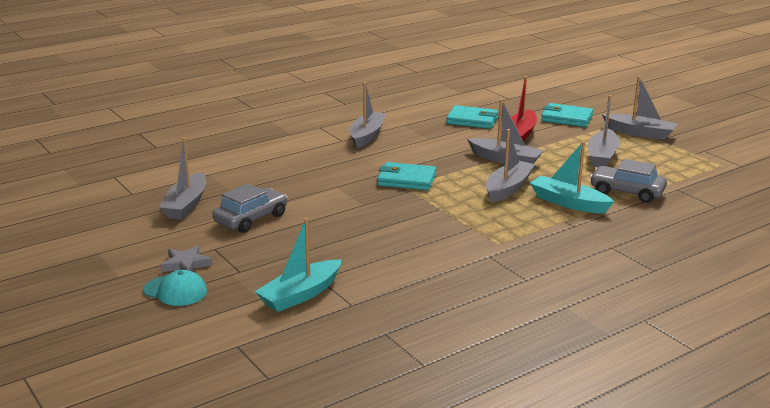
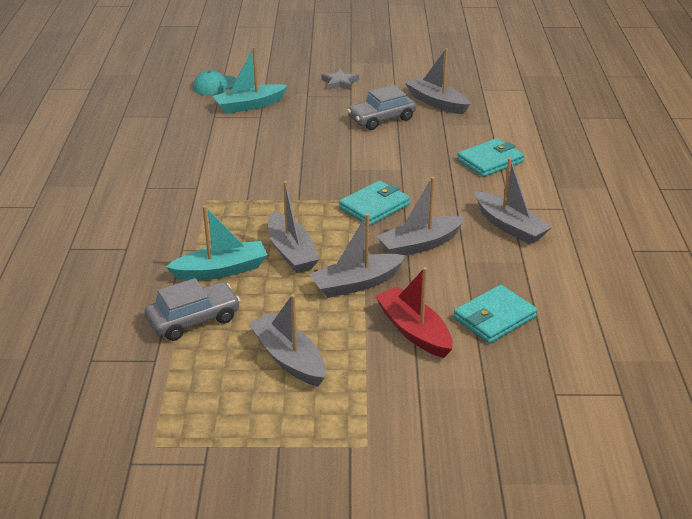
camera: 125 degrees right, 10 degrees up
(175, 291) = (309, 73): turquoise cap -> turquoise cap (215, 85)
(251, 219) = (381, 119): grey car -> grey car turned 75 degrees clockwise
(300, 295) = (249, 105): turquoise boat -> turquoise boat turned 105 degrees counterclockwise
(566, 118) = (430, 404): turquoise wallet -> turquoise wallet (490, 161)
(639, 133) = (316, 441): grey boat -> grey boat (420, 245)

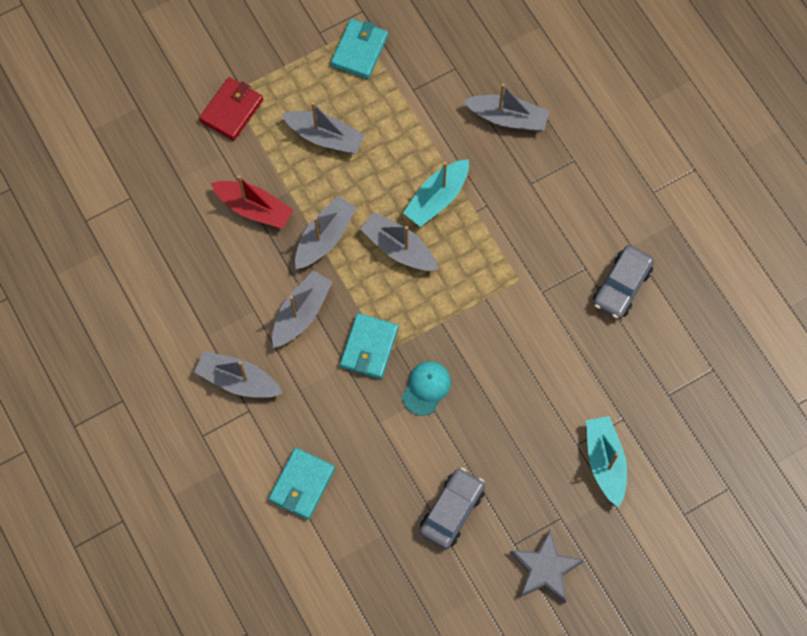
camera: 150 degrees right, 35 degrees up
(193, 319) = (417, 138): grey car -> grey car (622, 286)
(215, 85) = (673, 484): turquoise cap -> turquoise cap (426, 388)
(249, 105) = (605, 462): turquoise boat -> turquoise boat turned 45 degrees counterclockwise
(340, 83) = (545, 569): grey star -> grey star, size x1.53
(378, 427) = (231, 110): none -> red wallet
(436, 102) = (413, 581): grey boat -> grey boat (507, 118)
(494, 318) = (202, 253): turquoise wallet -> turquoise wallet (359, 50)

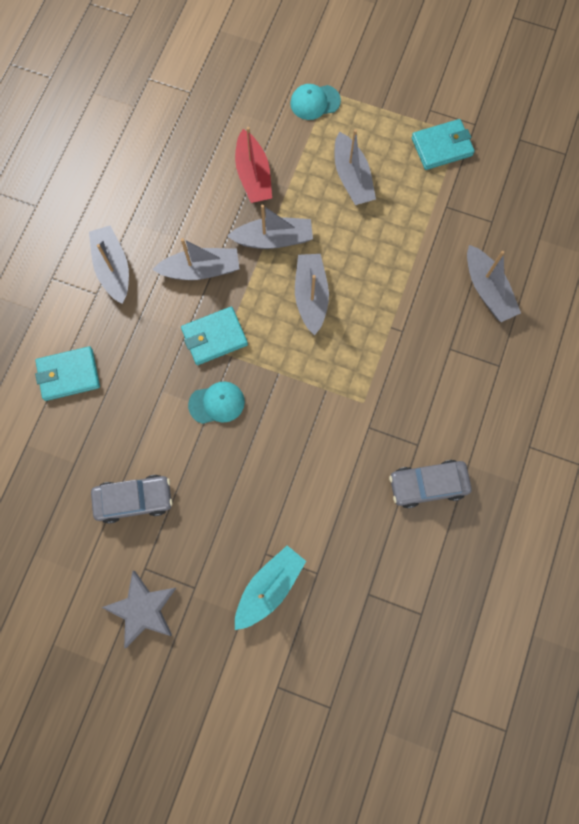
camera: 50 degrees right, 5 degrees up
(231, 110) = (315, 102): red wallet -> turquoise cap
(437, 198) = (375, 291): turquoise boat -> none

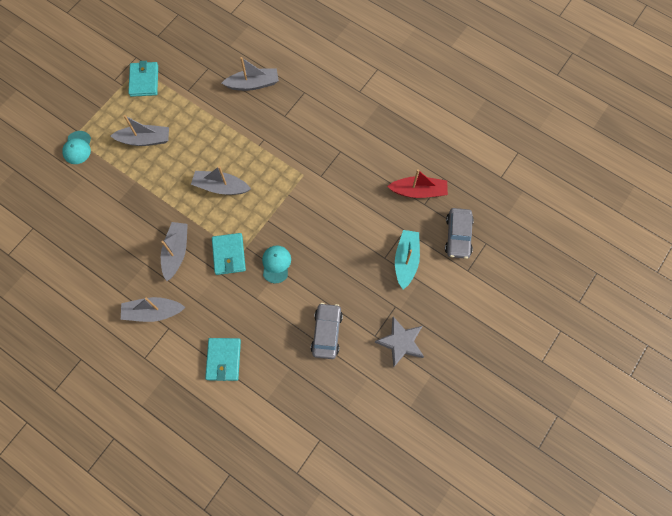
camera: 75 degrees left, 5 degrees down
(253, 175) = (118, 201): red boat -> red boat (418, 191)
(269, 587) = (406, 260): turquoise boat -> turquoise boat turned 45 degrees clockwise
(273, 239) = (171, 200): grey boat -> none
(428, 485) = (367, 152): grey car -> grey car (458, 236)

